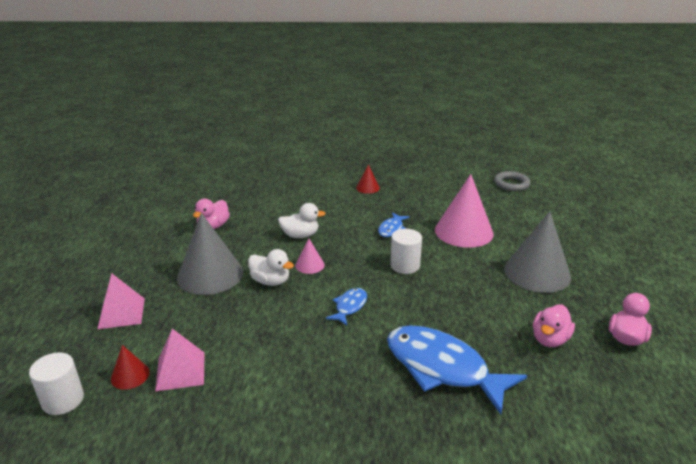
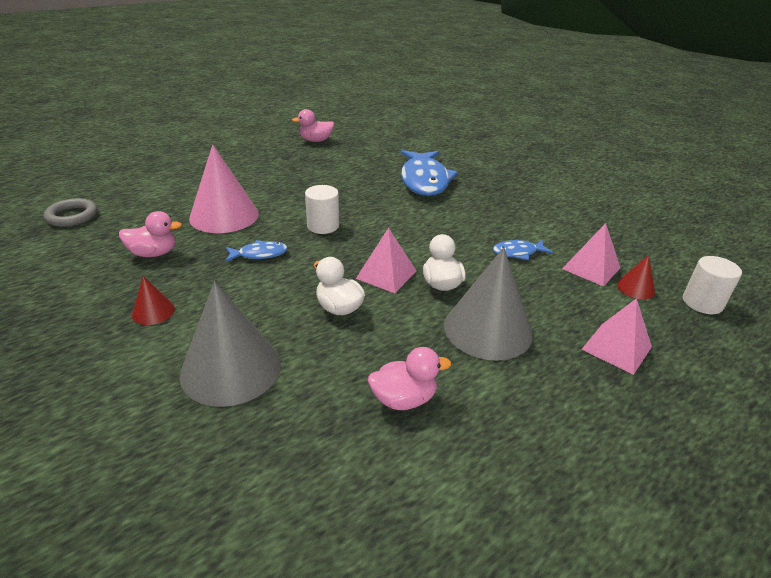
camera: 130 degrees left, 5 degrees up
(309, 265) = (386, 274): pink cone -> pink pyramid
(349, 306) = (415, 230): blue fish -> blue fish (518, 253)
(537, 272) = (266, 173): grey cone -> grey cone (231, 368)
(550, 339) = (348, 158): pink duck -> pink duck (154, 253)

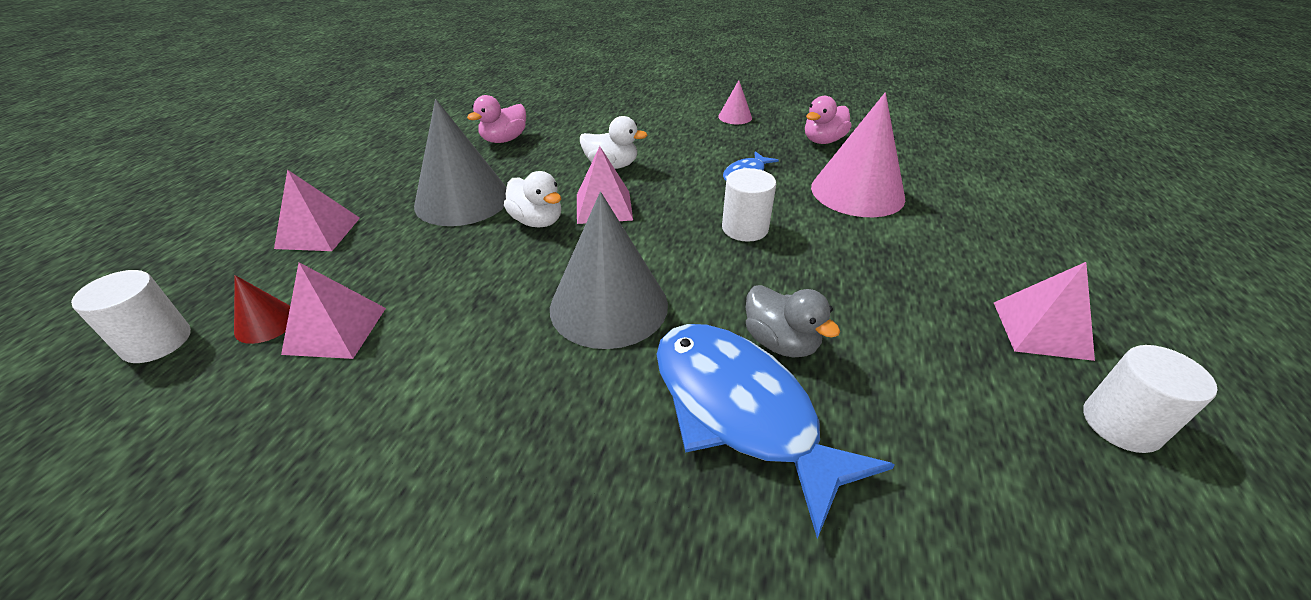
camera: 145 degrees right, 5 degrees up
(72, 216) = (955, 136): grey ring -> none
(153, 311) = (735, 117): red cone -> pink cone
(231, 368) = (633, 115): grey cone -> grey cone (609, 306)
(284, 156) = (1041, 330): none -> pink pyramid
(316, 140) = (1121, 424): pink duck -> white cylinder
(382, 187) = (781, 342): none -> grey duck
(518, 253) = (460, 307): blue fish -> none

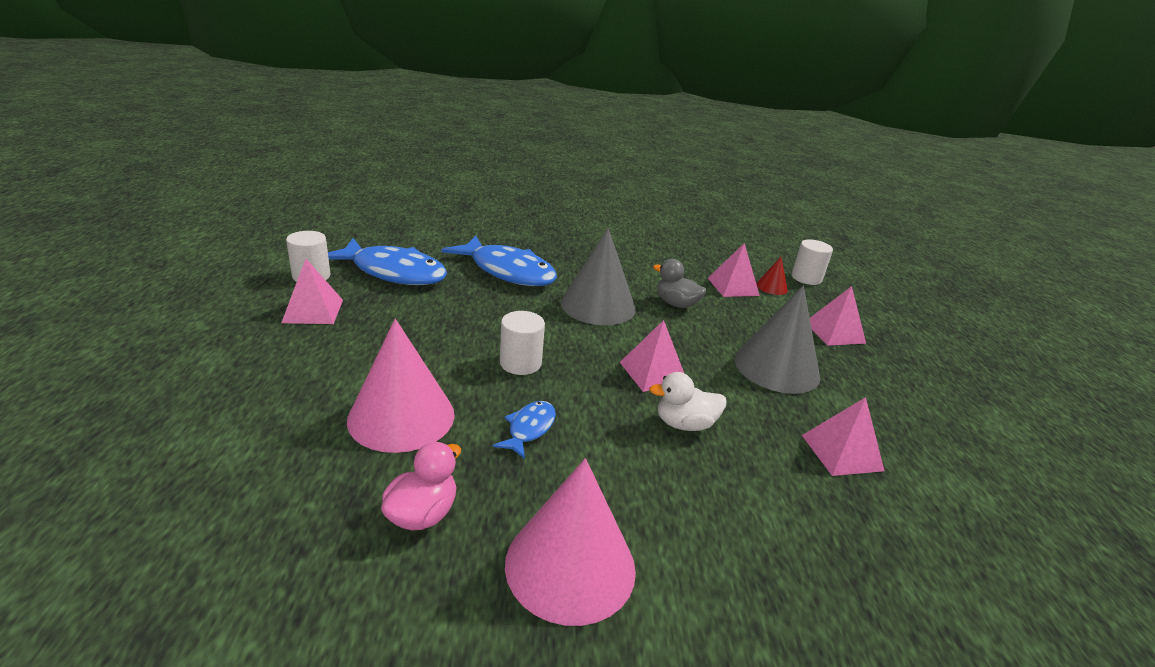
camera: 160 degrees right, 10 degrees down
(504, 140) = (842, 452): pink duck -> pink pyramid
(537, 221) = (695, 354): white duck -> none
(735, 117) = (570, 565): pink cone -> pink cone, size x2.17
(781, 342) = (488, 295): grey duck -> grey duck (676, 304)
(969, 426) = (394, 272): none -> blue fish

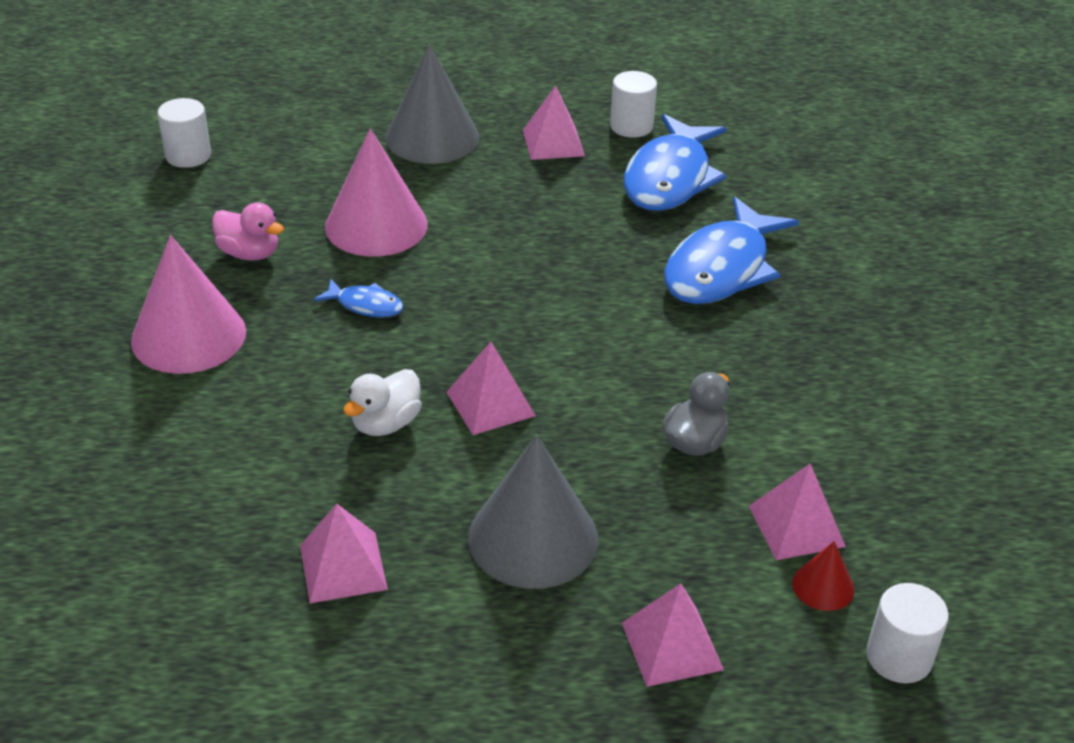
camera: 90 degrees right, 10 degrees up
(520, 363) = (485, 293): white cylinder -> white cylinder (188, 155)
(598, 305) = (654, 356): grey cone -> grey cone (432, 137)
(684, 424) = (386, 423): white duck -> white duck turned 135 degrees counterclockwise

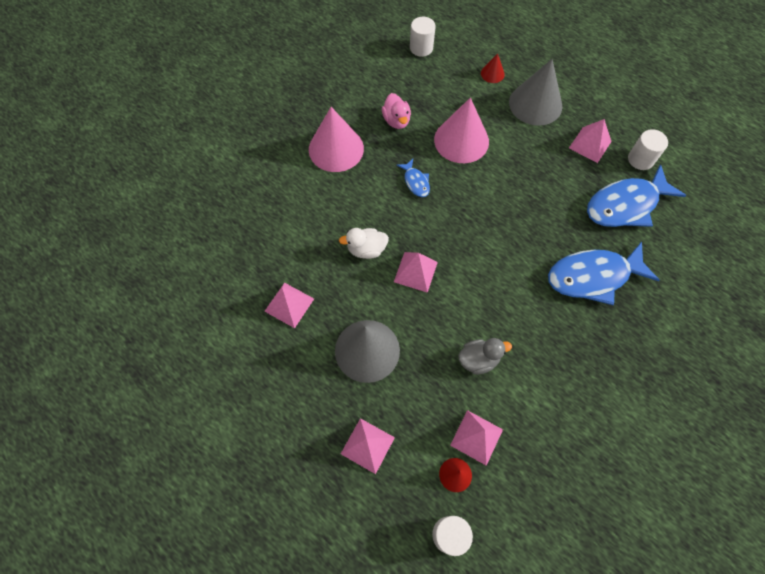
camera: 45 degrees right, 25 degrees up
(332, 134) = (492, 74): none -> red cone

